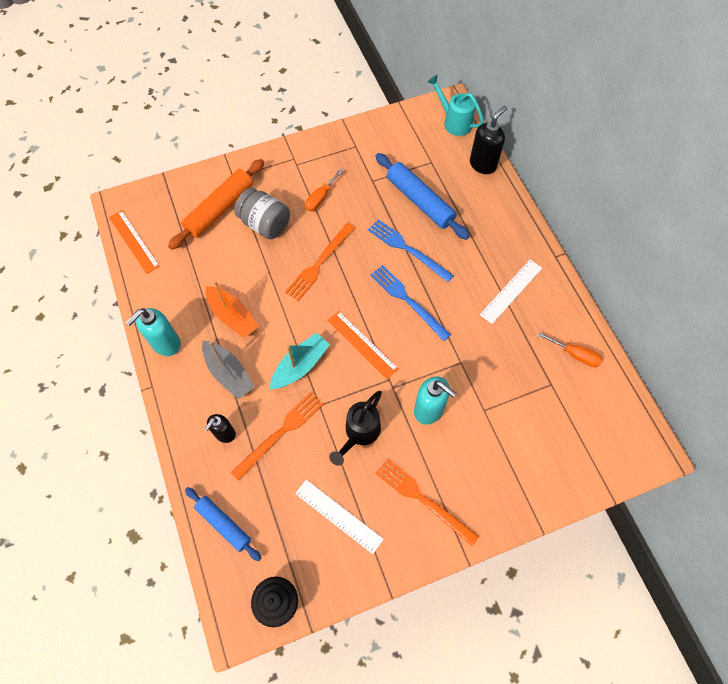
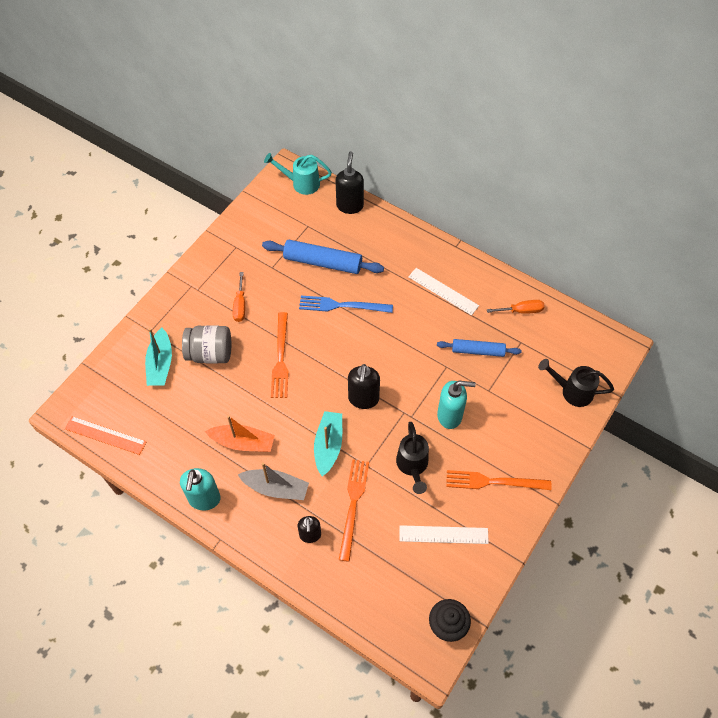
camera: 35 degrees left, 5 degrees down
(220, 209) = (160, 364): orange rolling pin -> turquoise boat
(223, 524) = (363, 600): blue rolling pin -> blue rolling pin (478, 351)
(362, 344) = (363, 399): orange ruler -> black soap dispenser
(407, 300) = (372, 345): blue fork -> none
(511, 291) = (443, 291): white ruler -> white ruler turned 60 degrees counterclockwise
(568, 464) = (572, 391): none -> black watering can

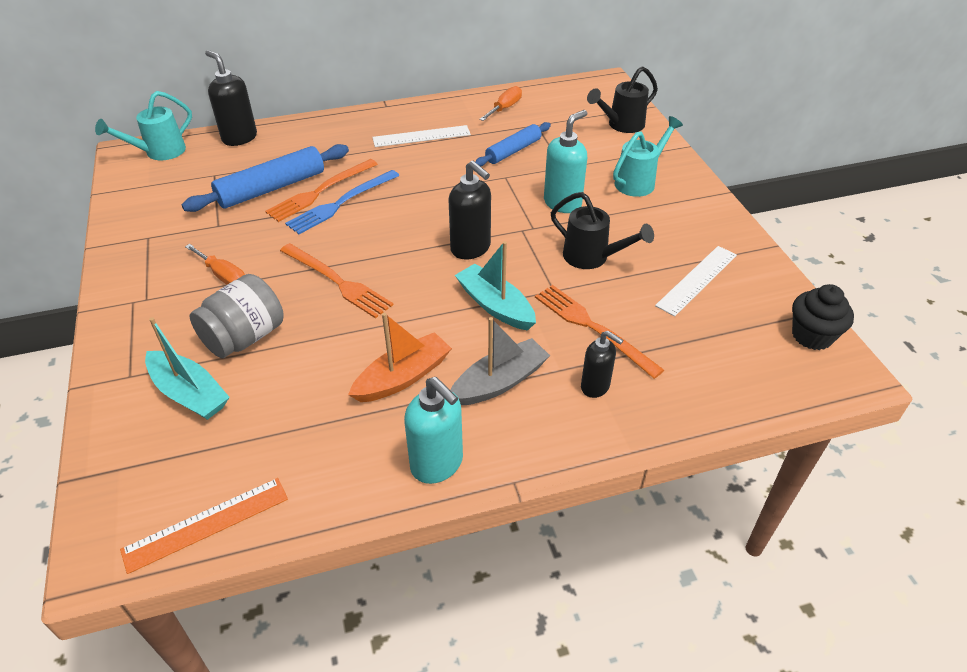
camera: 50 degrees left, 15 degrees down
(493, 482) = (668, 215): orange fork -> orange fork (320, 191)
(515, 443) = (639, 181): none -> turquoise watering can

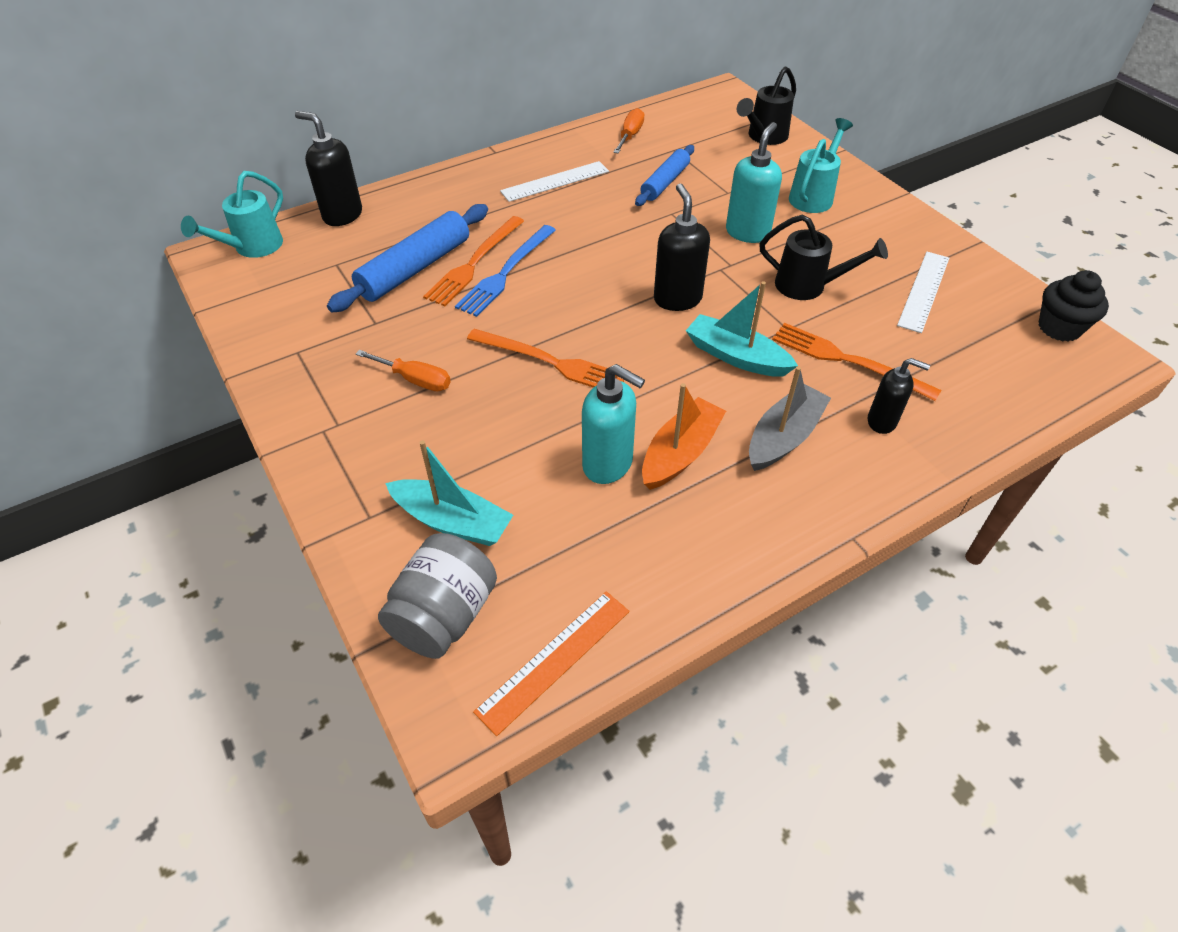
camera: 15 degrees left, 5 degrees up
(245, 337) = (480, 445): grey jar -> grey jar (444, 615)
(437, 464) = (766, 537): turquoise soap dispenser -> turquoise soap dispenser (608, 464)
(471, 248) = (677, 299): black soap dispenser -> black soap dispenser turned 135 degrees counterclockwise

